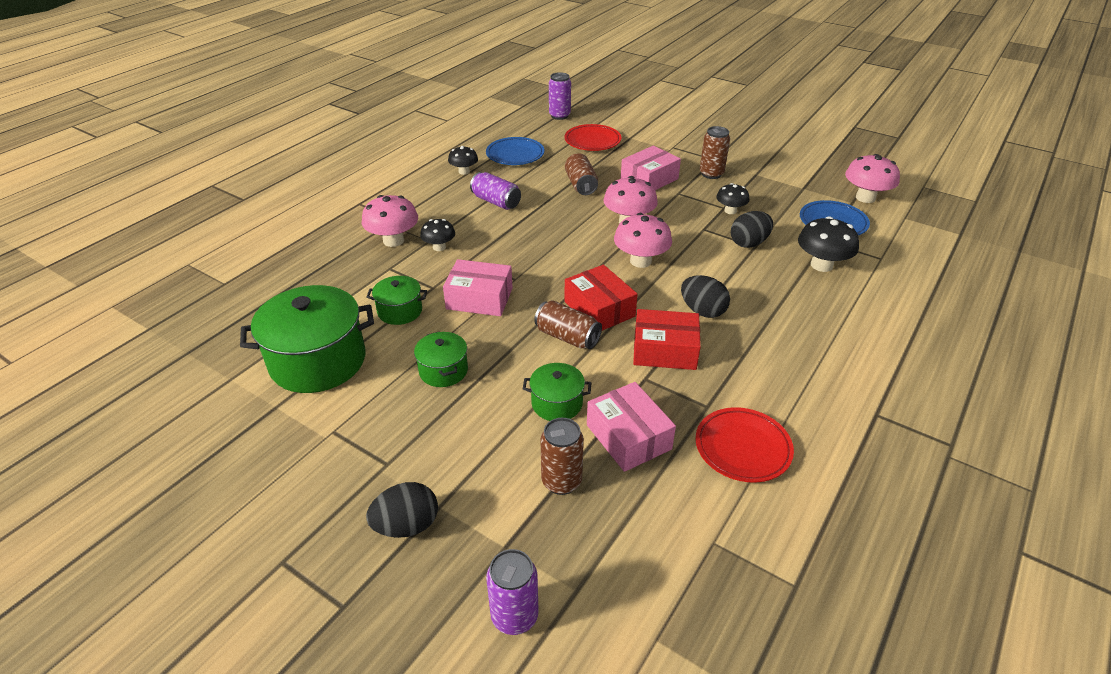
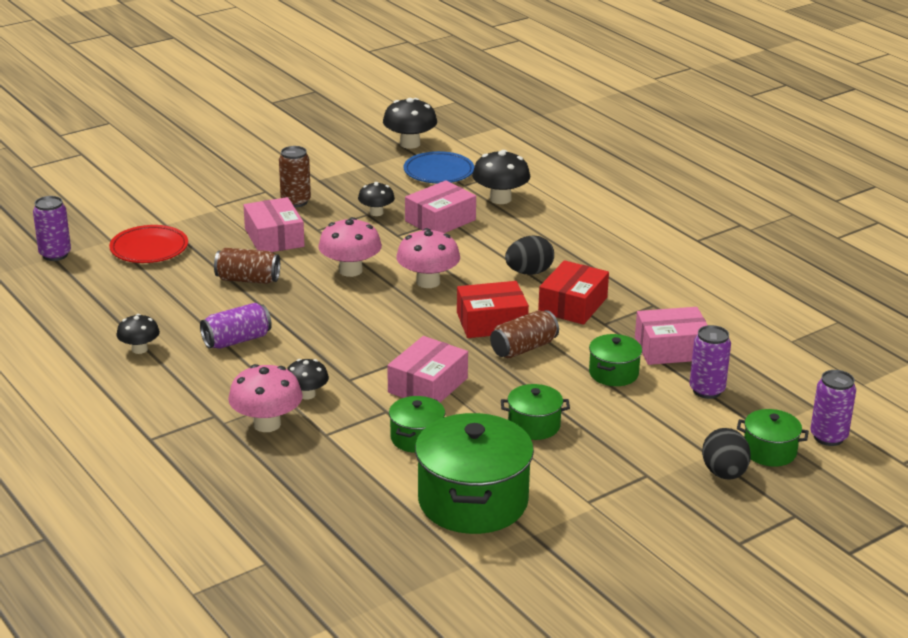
camera: 70 degrees left, 10 degrees down
(462, 560) = (769, 451): none -> green pot
(515, 155) = (131, 306): blue plate -> none
(561, 481) = (707, 390): brown can -> purple can
(742, 448) = (707, 303): red plate -> none
(749, 243) = (440, 220): black egg -> pink box
(865, 198) = (410, 144): pink mushroom -> black mushroom

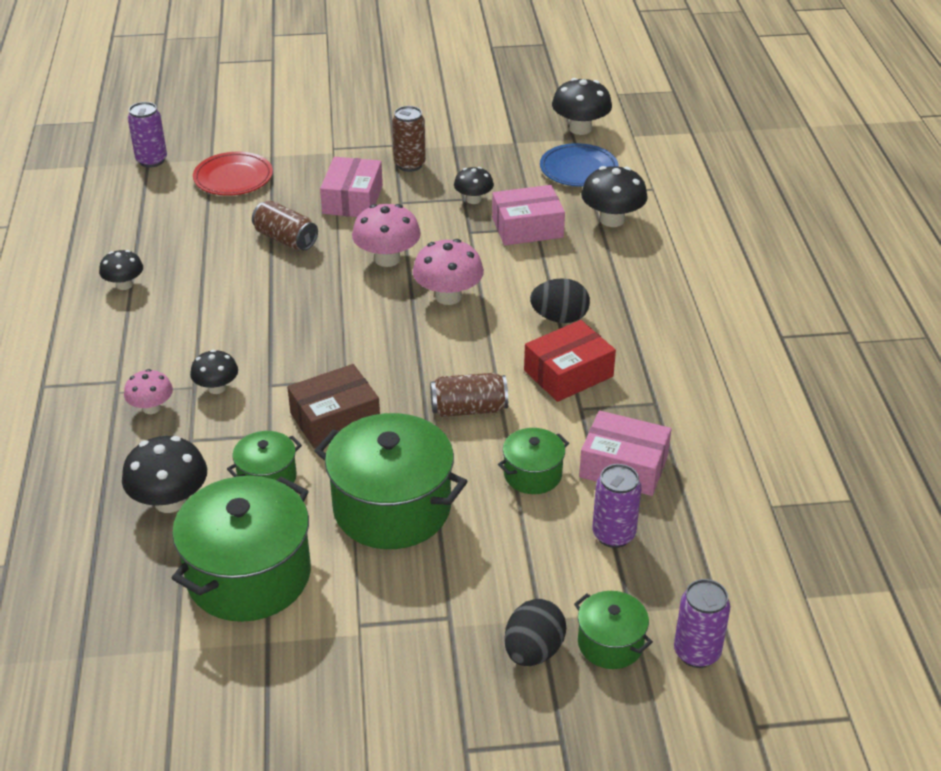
camera: 30 degrees right, 10 degrees up
(237, 340) = (213, 304): purple can -> none
(267, 424) = (151, 408): pink mushroom -> pink mushroom, size x0.62
(355, 478) = (170, 501): none -> black mushroom
(428, 385) = (335, 419): pink box -> brown box
(491, 322) = (466, 366): red box -> none
(534, 425) = (392, 507): green pot -> green pot, size x1.97

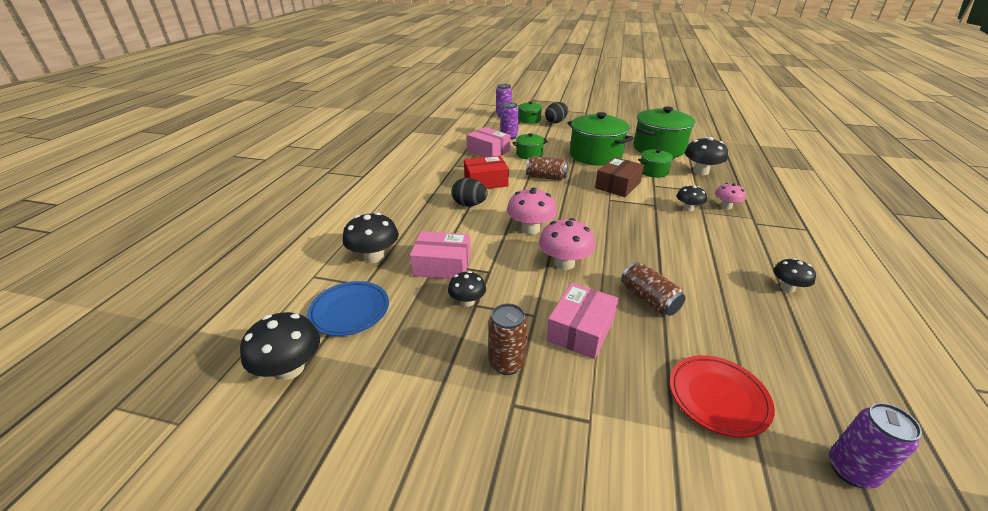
camera: 160 degrees left, 5 degrees down
(335, 419) = (617, 185): brown box -> brown box turned 45 degrees counterclockwise

